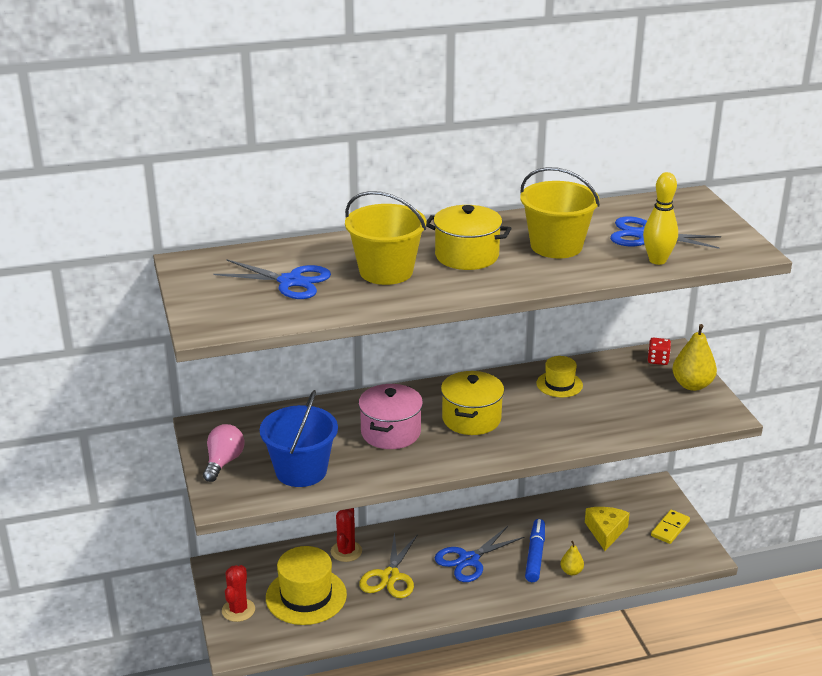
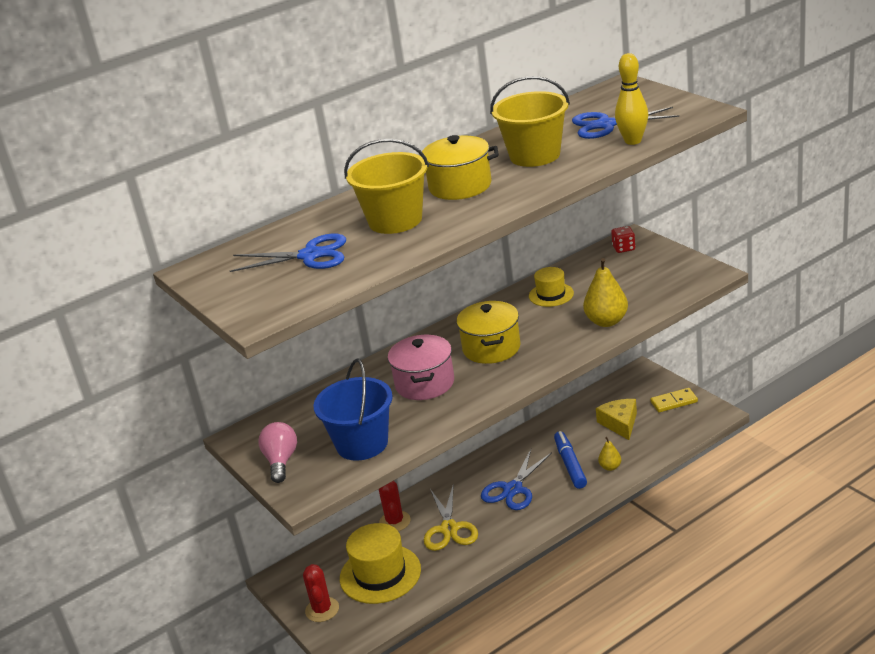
camera: 15 degrees left, 0 degrees up
(670, 528) = (674, 402): yellow domino -> yellow domino turned 60 degrees clockwise
(692, 385) = (666, 259): yellow pear -> yellow pear (606, 321)

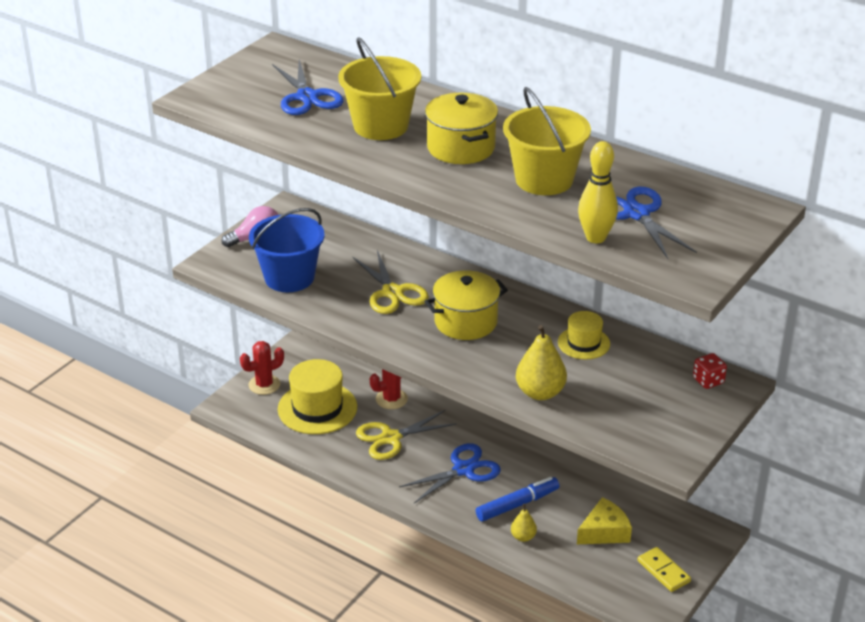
camera: 65 degrees right, 5 degrees up
(424, 383) = (392, 292): pink pot -> yellow scissors
(513, 489) = (463, 469): blue scissors -> blue scissors turned 135 degrees clockwise

